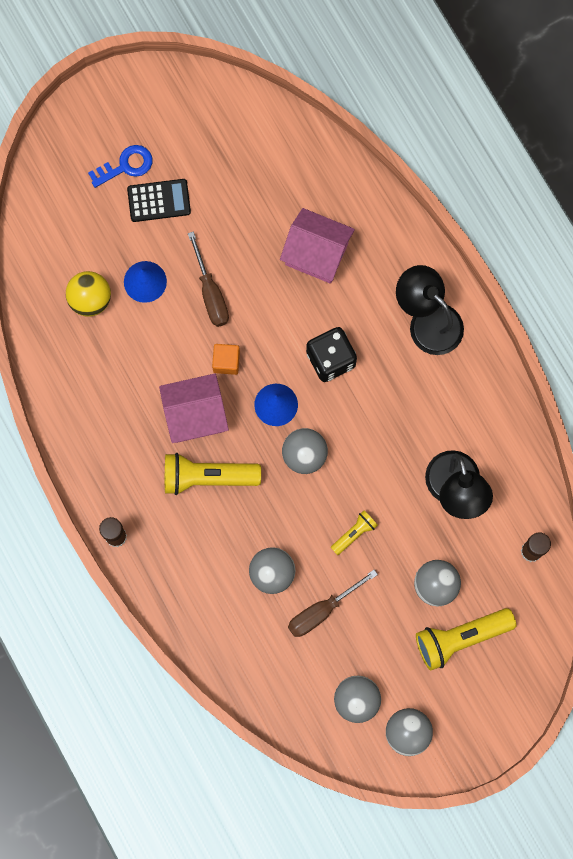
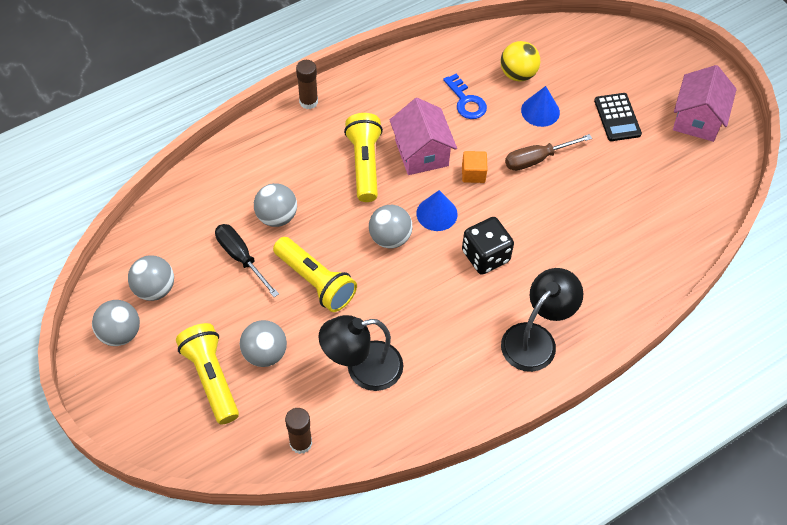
camera: 85 degrees right, 20 degrees down
(125, 166) = (644, 92): blue key -> blue key (466, 101)
(316, 254) = (588, 240): pink house -> pink house (697, 119)
(322, 610) = (241, 258): brown screwdriver -> black screwdriver
(354, 533) = (315, 281): yellow flashlight -> yellow flashlight, size x1.90

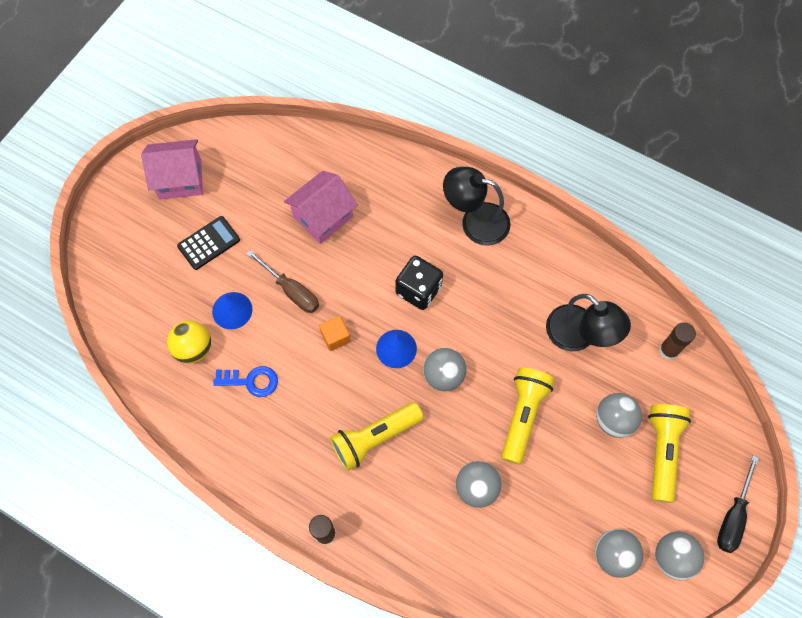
camera: 115 degrees left, 10 degrees up
(211, 378) = (662, 451): yellow flashlight -> yellow flashlight turned 150 degrees clockwise
(241, 258) = (537, 495): black screwdriver -> black screwdriver (733, 516)
(421, 153) = (335, 393): pink house -> pink house (323, 217)
(466, 101) = (251, 381): blue key -> blue key turned 60 degrees clockwise

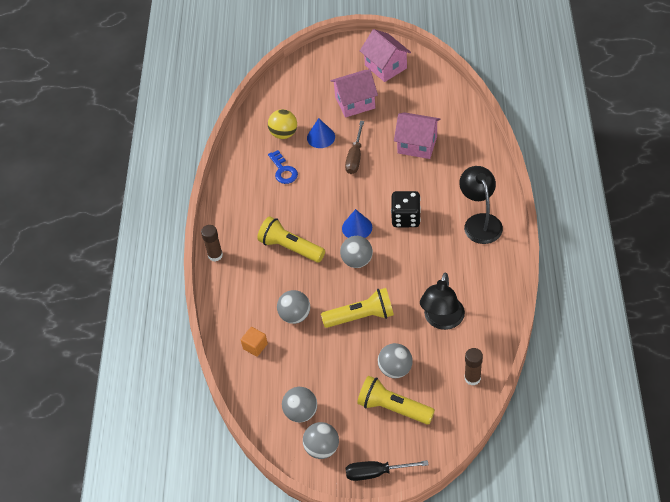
camera: 65 degrees right, 15 degrees down
(209, 243) = (355, 103): black calculator -> pink house
(335, 337) = (341, 194): orange cube -> orange cube (255, 346)
(662, 451) = (393, 408): yellow flashlight -> yellow flashlight turned 135 degrees counterclockwise

